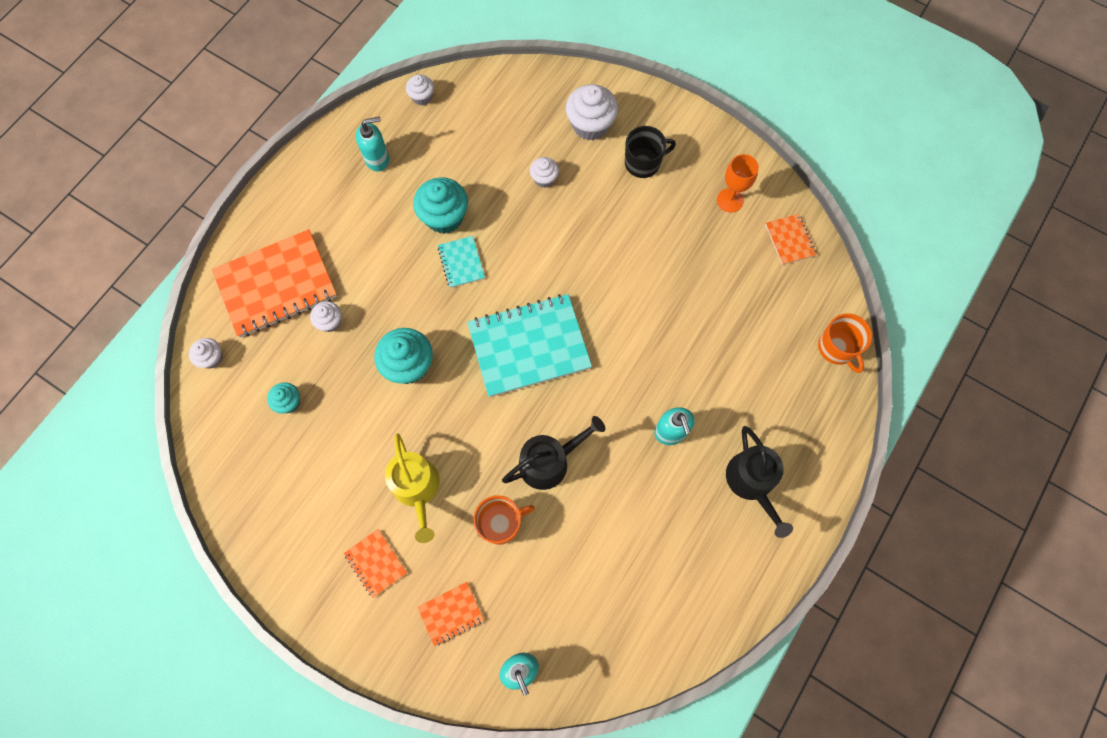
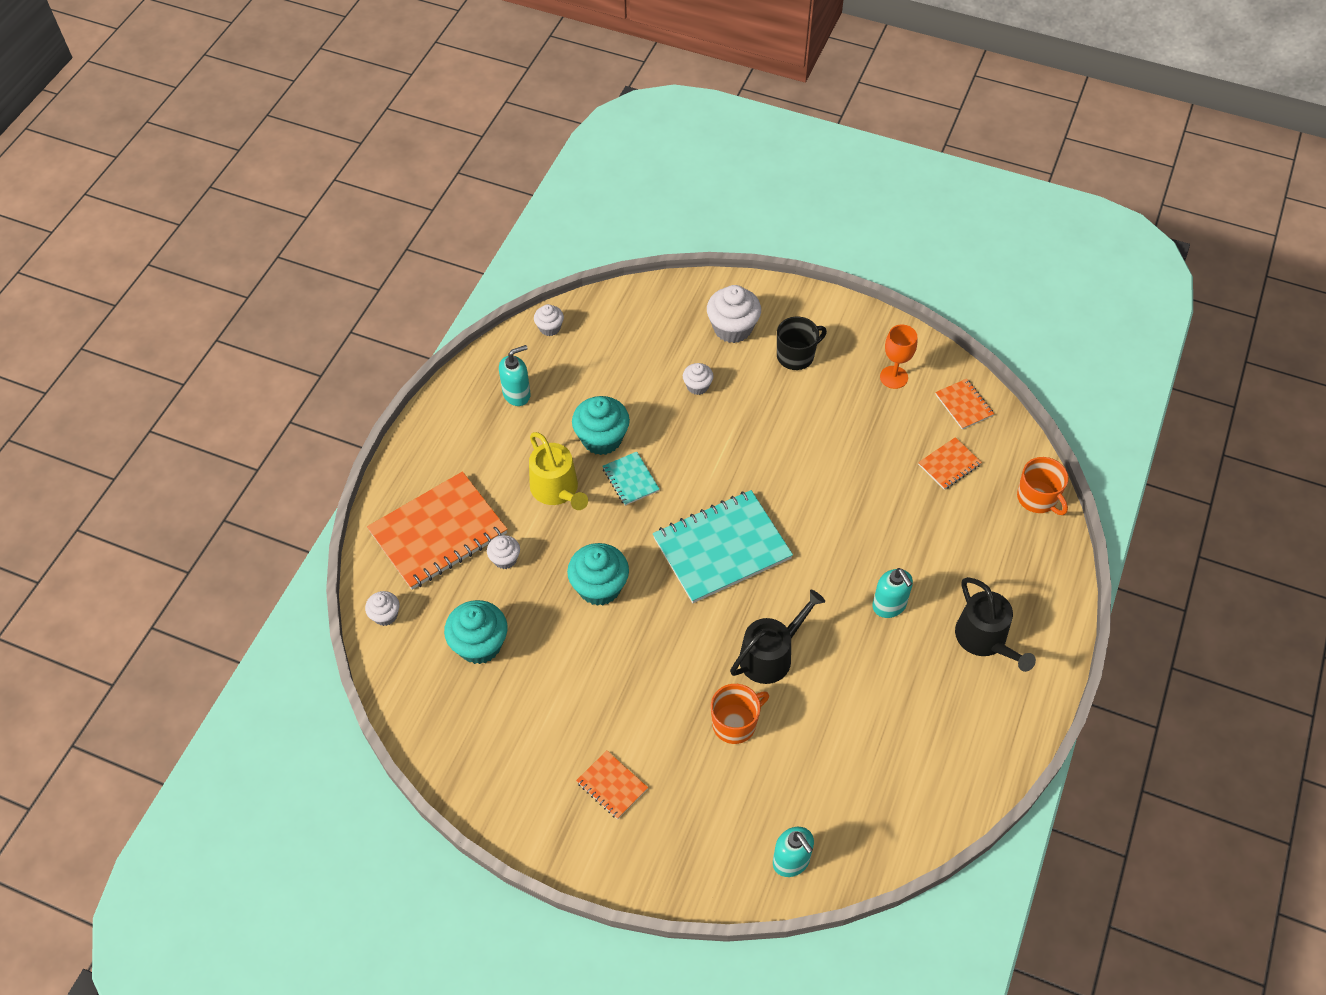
camera: 10 degrees left, 15 degrees down
(289, 402) = (479, 644): turquoise cupcake -> turquoise cupcake, size x1.81
(417, 488) = (638, 705): yellow watering can -> yellow watering can (557, 490)
(451, 613) = (704, 820): orange notebook -> orange notebook (949, 464)

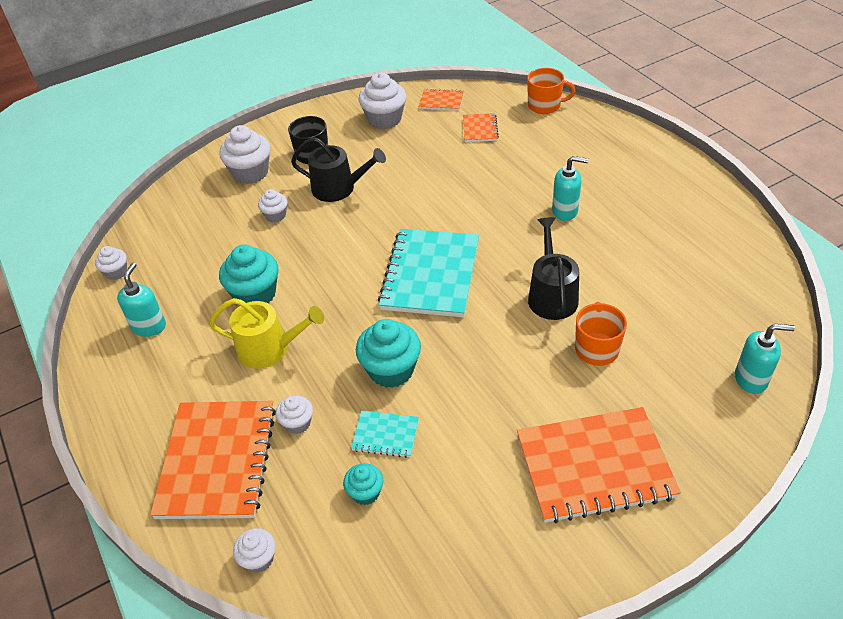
camera: 50 degrees left, 10 degrees down
(479, 644) = (365, 492): turquoise cupcake -> turquoise cupcake, size x0.55
(612, 785) = (594, 467): orange notebook -> orange notebook, size x2.14
(630, 479) = (312, 296): turquoise notebook -> turquoise notebook (385, 435)
(893, 377) = (384, 119): orange goblet -> white cupcake
(985, 639) = (633, 180): black watering can -> black watering can (338, 188)

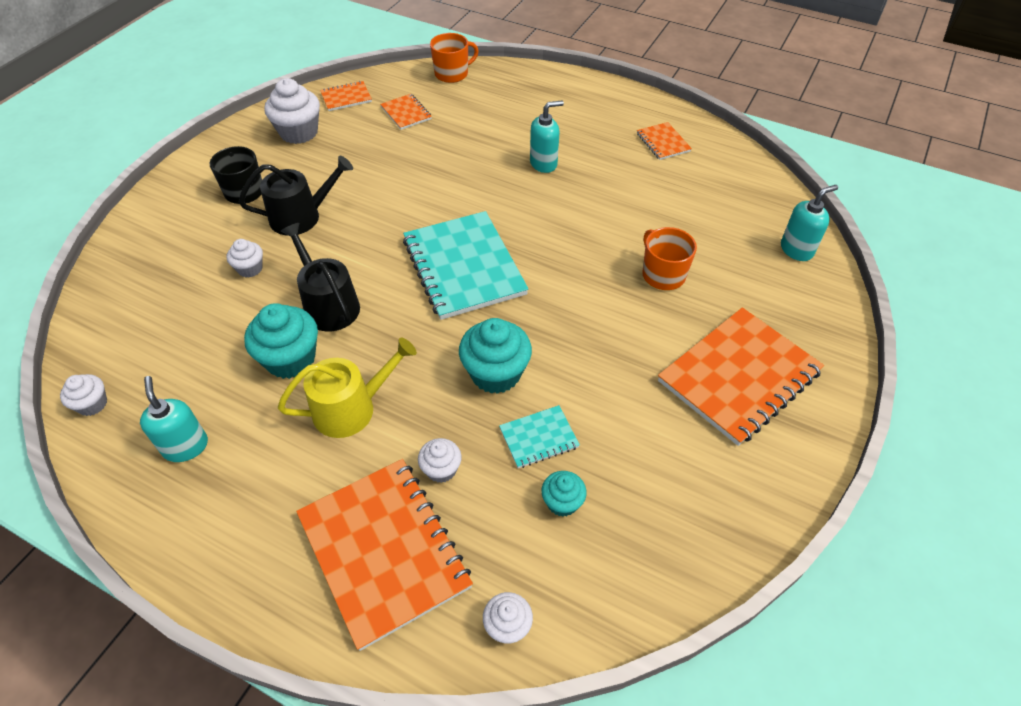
camera: 35 degrees left, 5 degrees up
(250, 173) = (184, 234): white cupcake -> none
(551, 295) = (589, 243): black watering can -> black watering can (328, 305)
(695, 229) = (663, 142): none -> orange notebook

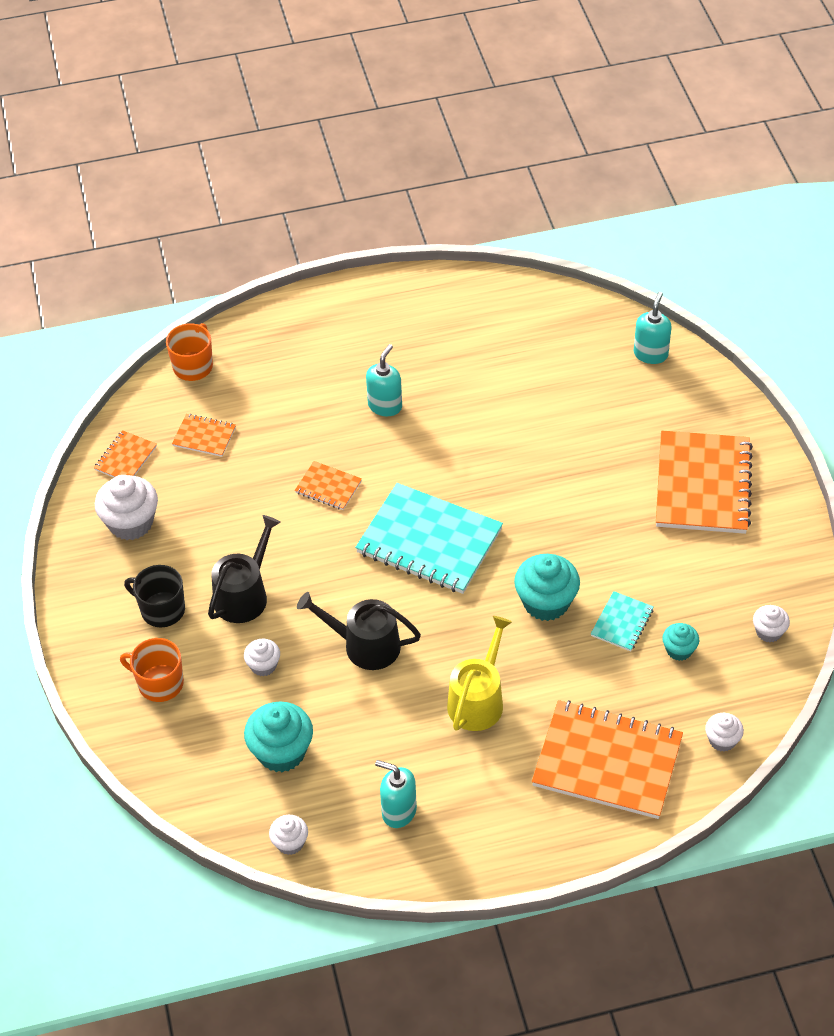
camera: 40 degrees left, 0 degrees up
(290, 359) = (390, 703): turquoise cupcake -> turquoise cupcake (281, 752)
(441, 469) = (584, 690): white cupcake -> white cupcake (768, 632)
(662, 274) = (579, 442): orange mug -> orange mug (159, 683)
(663, 142) = (459, 318): orange notebook -> orange notebook (328, 487)

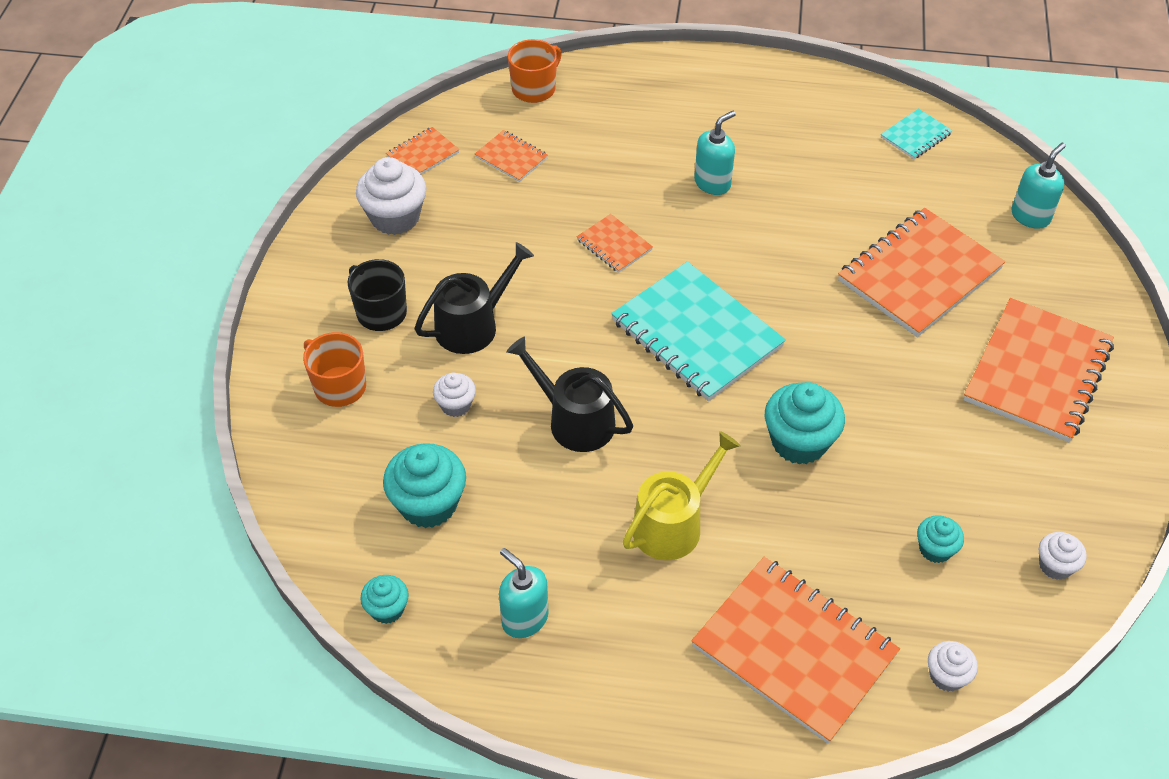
camera: 20 degrees right, 0 degrees up
(290, 842) = (387, 609): white cupcake -> turquoise cupcake
(583, 433) = (919, 275): none -> orange notebook
(622, 622) = (879, 494): turquoise notebook -> turquoise notebook (915, 136)

